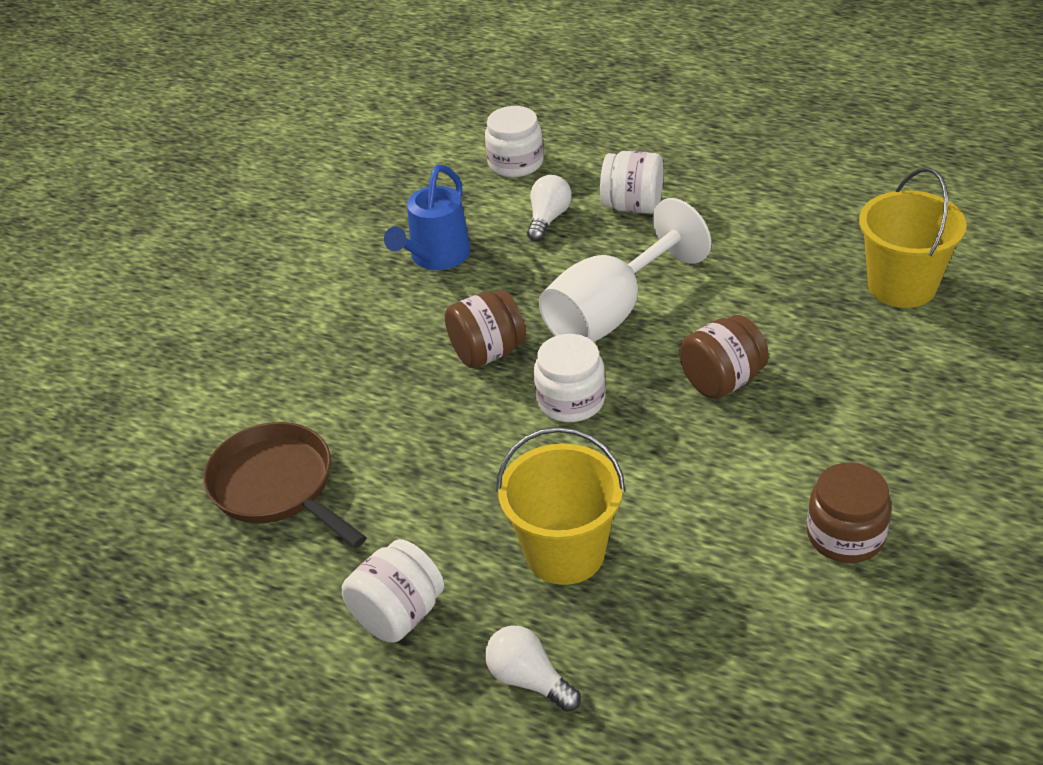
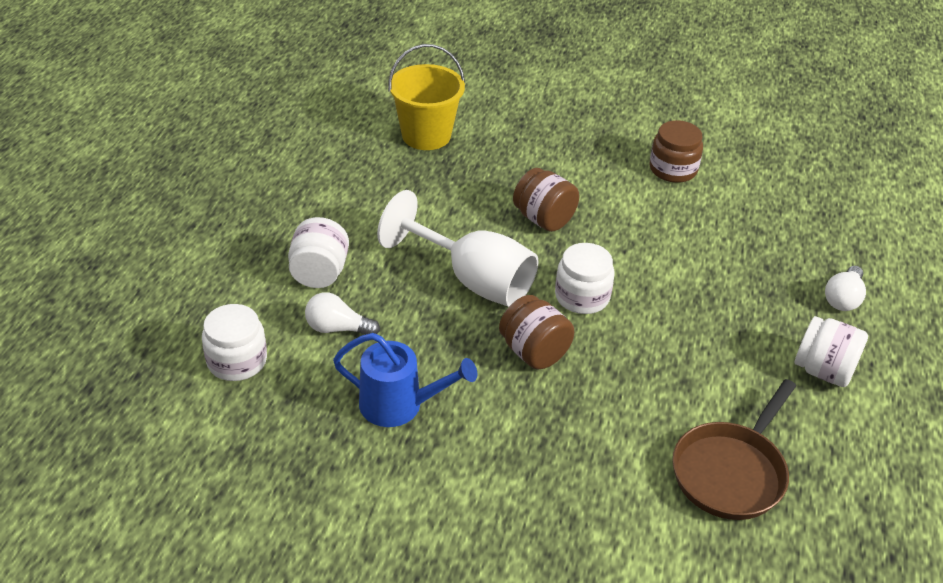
camera: 105 degrees left, 0 degrees up
(565, 553) = (734, 289): yellow bucket -> none

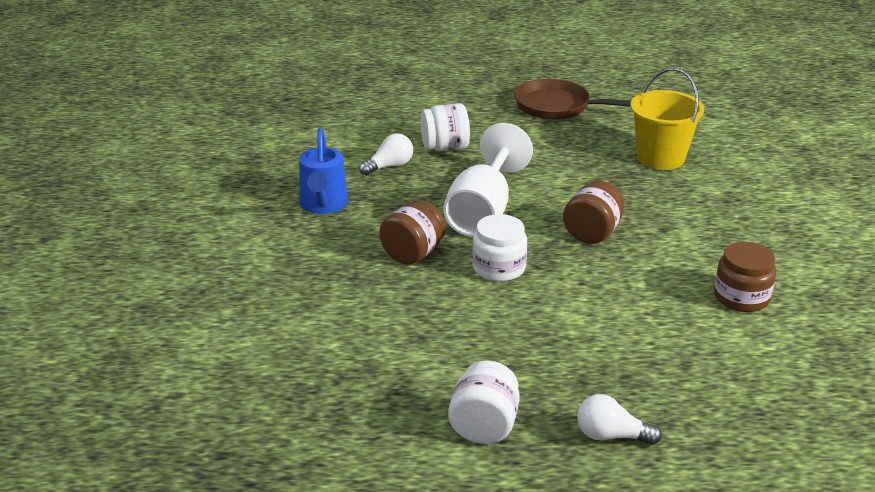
camera: 75 degrees right, 10 degrees down
(237, 361) = (336, 138): white jar -> none
(337, 328) = (389, 166): white light bulb -> white light bulb turned 60 degrees clockwise
(731, 472) = (319, 374): brown pan -> brown pan (557, 106)

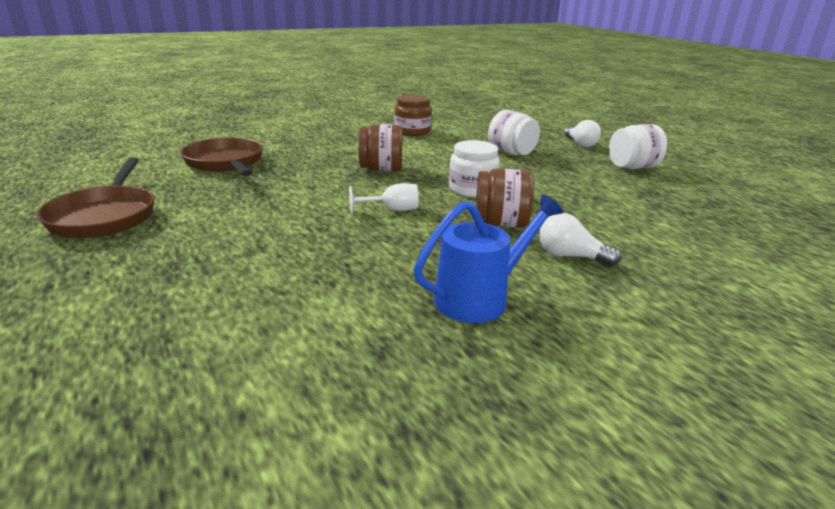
camera: 120 degrees left, 5 degrees down
(389, 166) = (337, 281): white light bulb -> white light bulb (570, 256)
(445, 147) = (258, 257): white jar -> white jar (511, 152)
(483, 211) = (391, 210): white goblet -> white goblet, size x0.44
(660, 158) = (225, 163): yellow bucket -> brown pan

